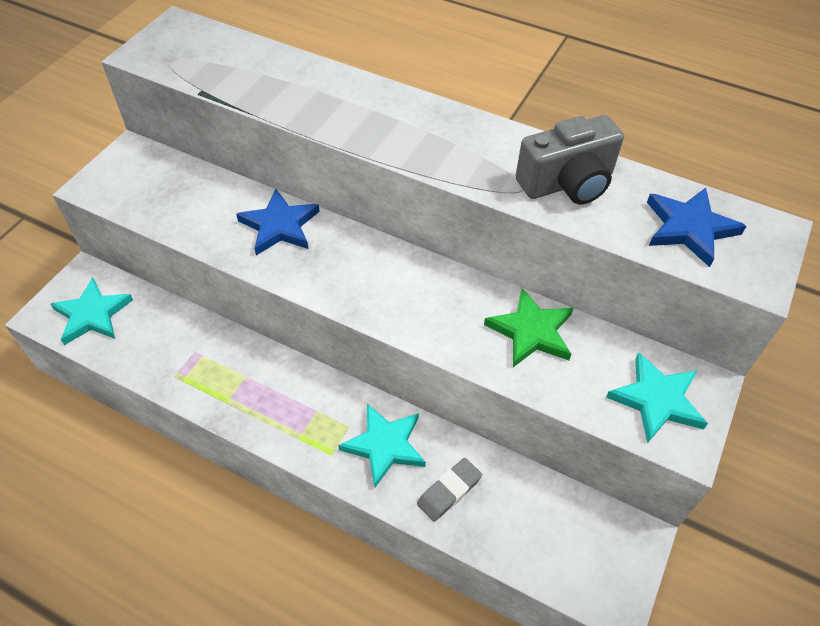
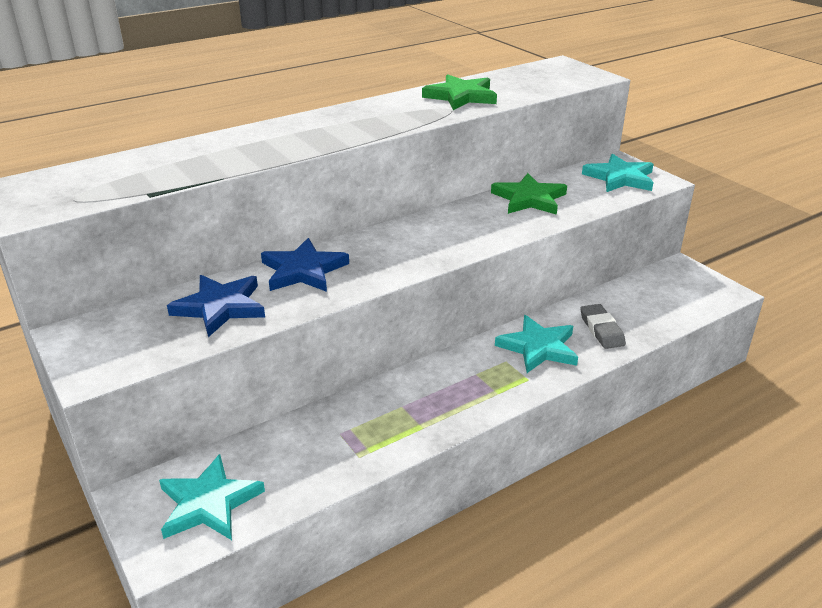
camera: 60 degrees left, 20 degrees down
(567, 183) = (461, 96): grey camera -> green star
(689, 228) = (539, 79): blue star -> blue star (220, 307)

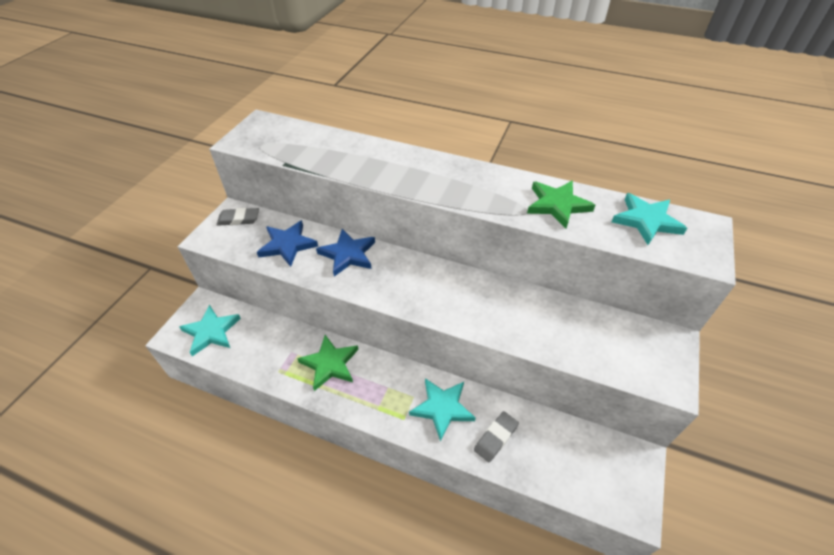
camera: 55 degrees right, 15 degrees up
(101, 332) = (239, 219): none -> grey eraser
(529, 199) = (542, 313): green star -> green star (330, 364)
(620, 178) = (643, 354): turquoise star -> turquoise star (646, 221)

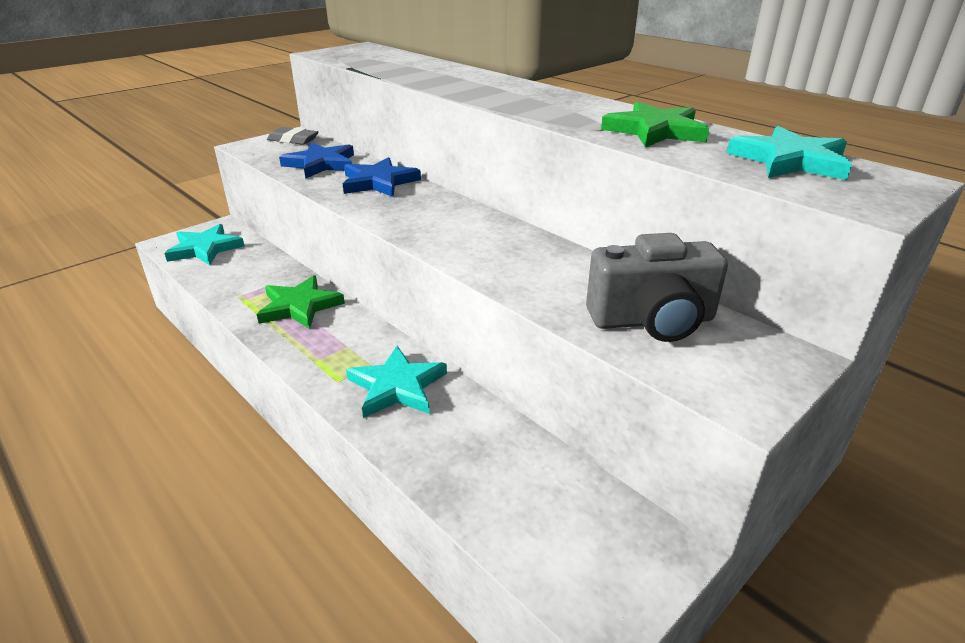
camera: 25 degrees right, 15 degrees down
(496, 438) = (444, 441): grey eraser -> none
(598, 337) = (652, 321): none -> grey camera

